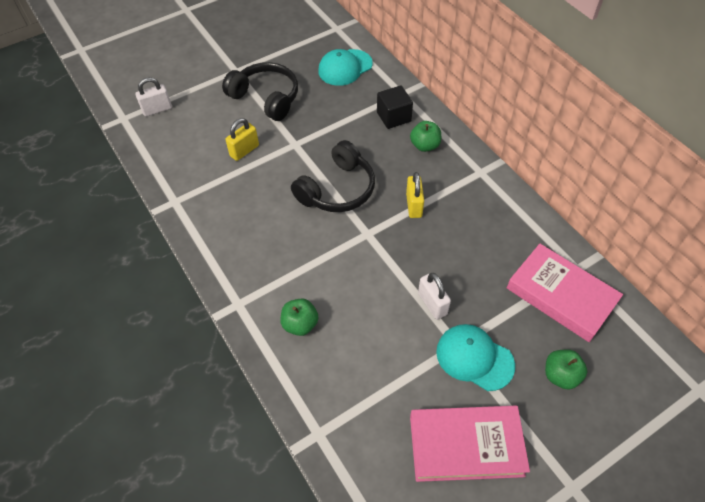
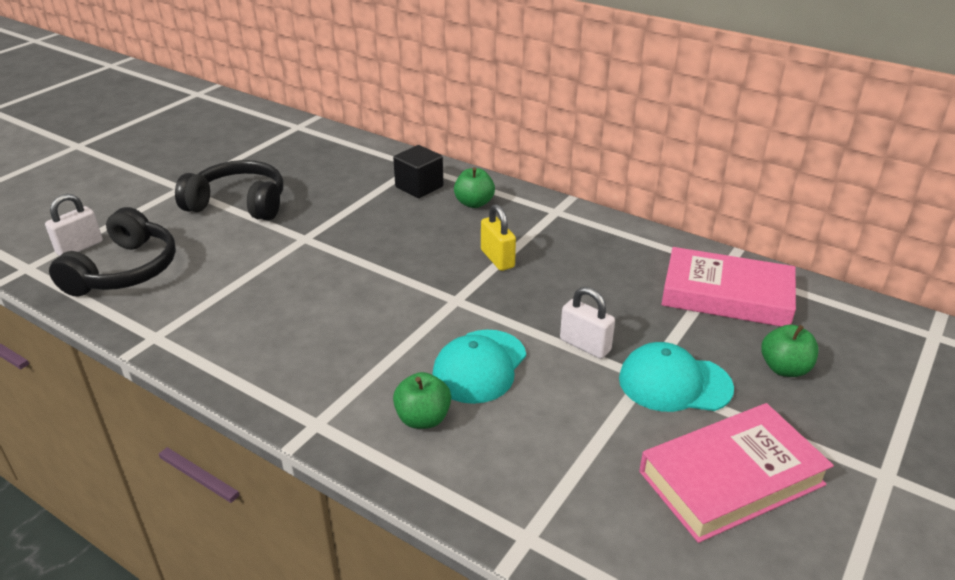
camera: 25 degrees left, 20 degrees down
(244, 151) = (236, 260): yellow padlock -> none
(337, 189) = (389, 267): black headphones -> black headphones (125, 271)
(345, 67) = (330, 157): turquoise cap -> turquoise cap (479, 366)

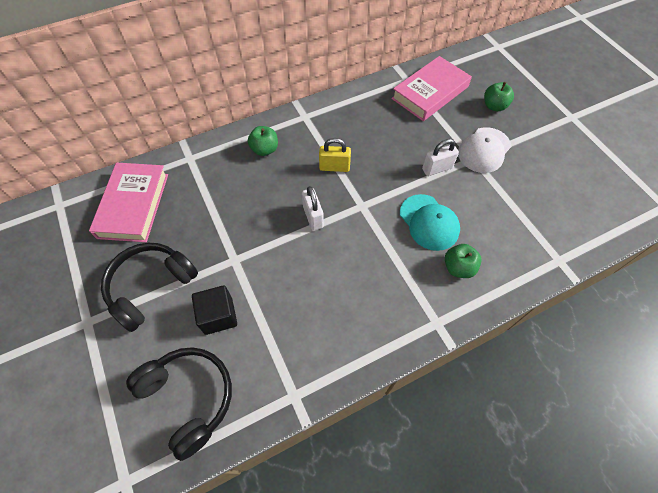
camera: 60 degrees left, 25 degrees up
(79, 247) = (124, 428): white padlock -> white padlock (313, 217)
(419, 187) = (220, 168): black cube -> black cube (218, 316)
(674, 383) = (484, 150): turquoise cap -> white cap
(731, 478) = (553, 166): pink book -> pink book (133, 205)

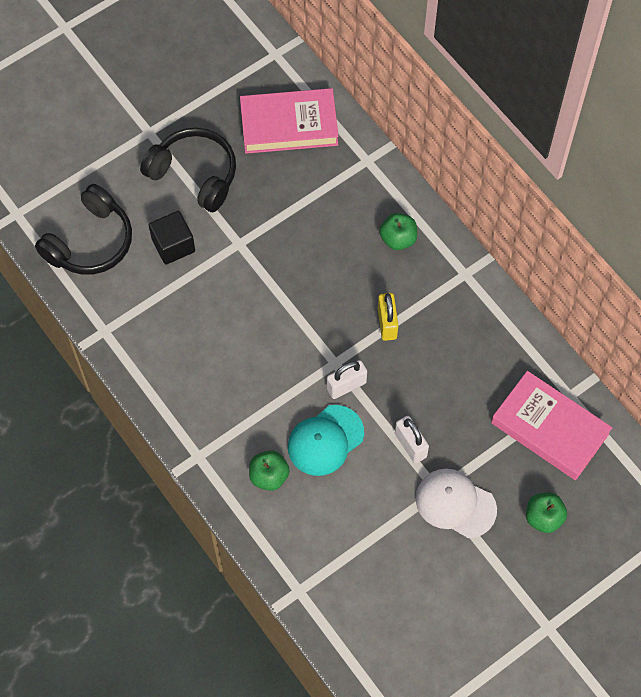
camera: 80 degrees right, 5 degrees up
(313, 217) = (309, 312): white padlock -> white padlock (346, 386)

